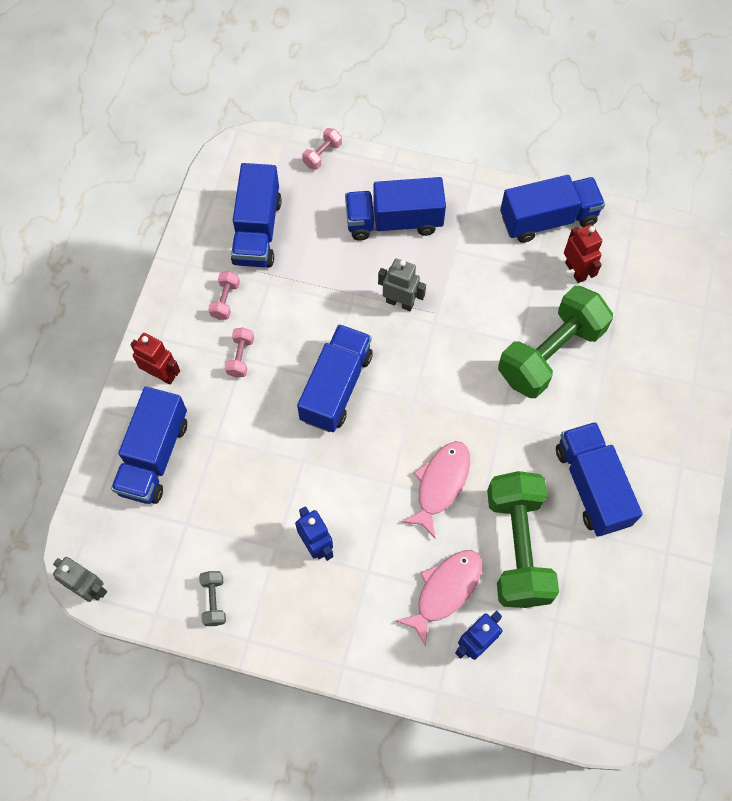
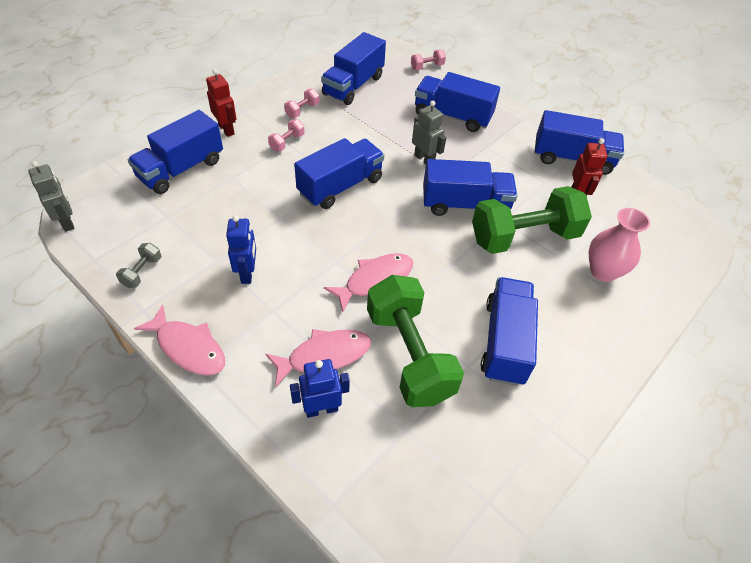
camera: 25 degrees right, 15 degrees down
(319, 653) = (188, 347): none -> pink fish
(474, 343) = (465, 204): none -> blue truck
(517, 547) = (409, 354): green dumbbell -> green dumbbell turned 45 degrees counterclockwise
(640, 356) = (603, 271): none -> pink vase

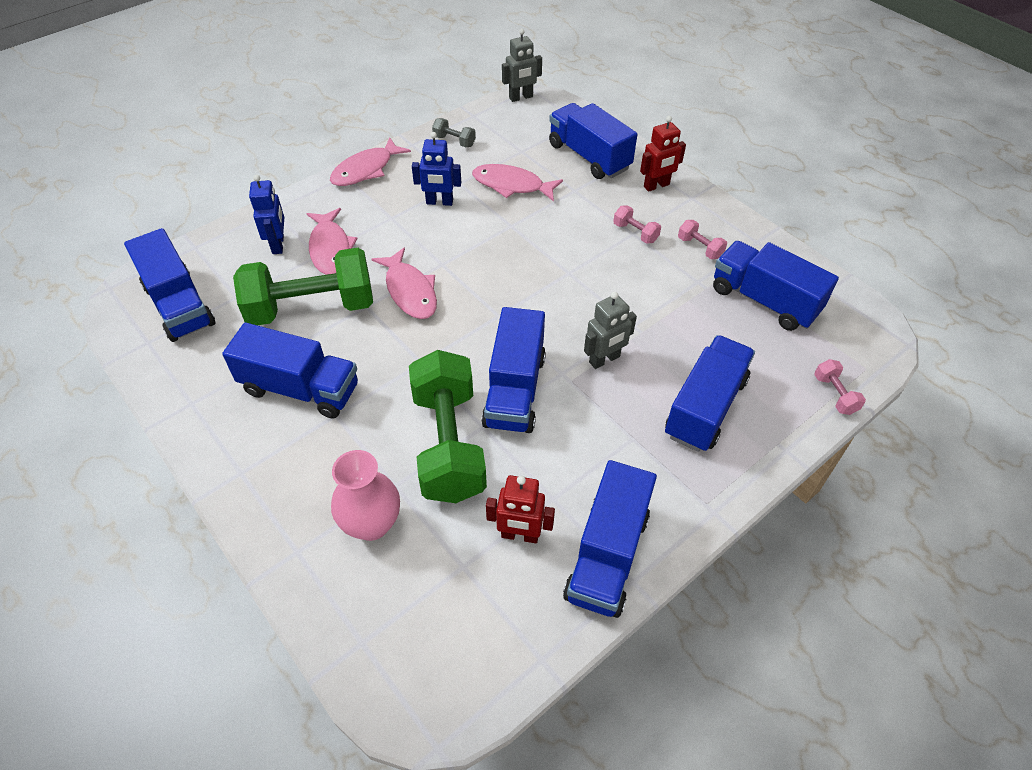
camera: 100 degrees right, 0 degrees up
(222, 220) = (512, 185): none -> pink fish
(340, 186) = (556, 274): blue truck -> blue truck (179, 305)

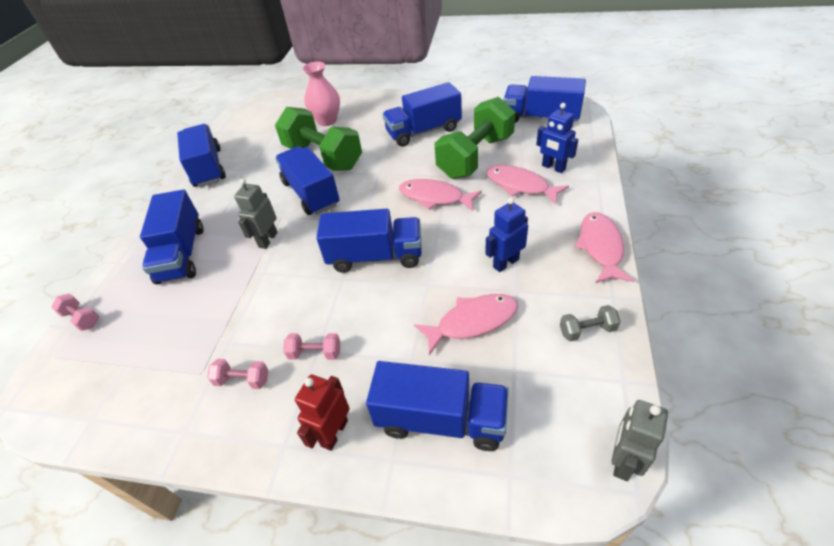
camera: 145 degrees right, 5 degrees down
(520, 535) = (256, 152): red robot -> none
(764, 300) = (158, 363): blue truck -> blue truck (375, 256)

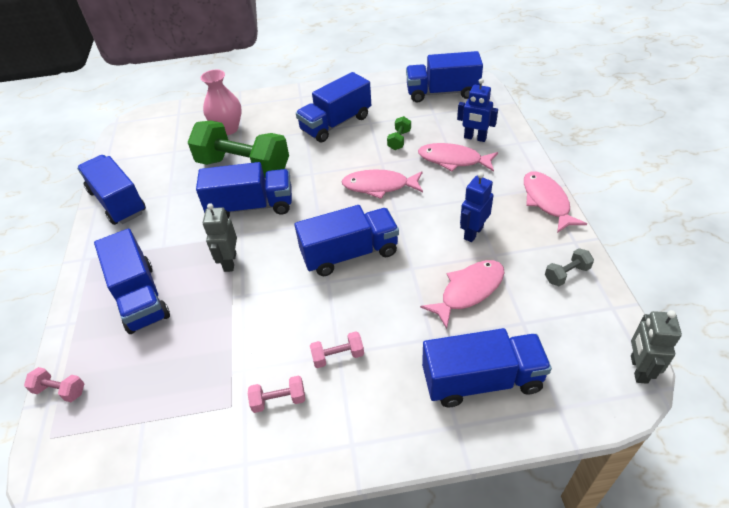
camera: 20 degrees left, 0 degrees up
(311, 193) = (251, 206): blue truck -> blue truck turned 135 degrees clockwise
(334, 433) = (393, 420): red robot -> none
(475, 157) = (399, 140): green dumbbell -> green dumbbell, size x0.40

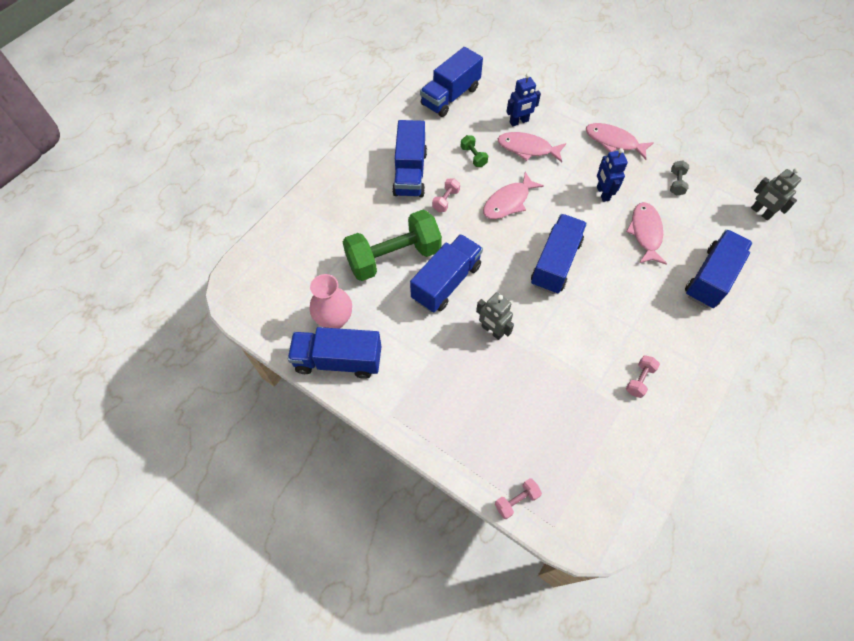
camera: 50 degrees left, 15 degrees up
(140, 297) = (471, 404): blue truck -> none
(228, 129) = (330, 236): pink vase -> pink vase (334, 319)
(338, 356) = (634, 329): pink dumbbell -> pink dumbbell (446, 200)
(453, 160) = (527, 149): pink fish -> pink fish turned 45 degrees clockwise

